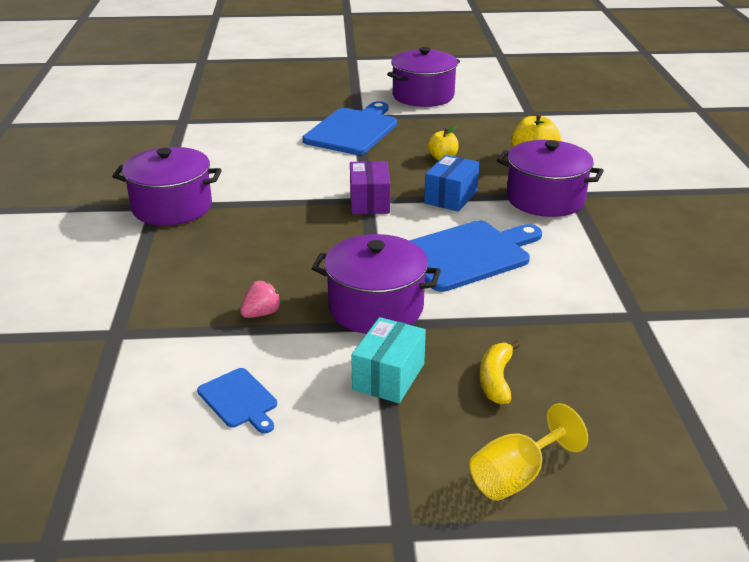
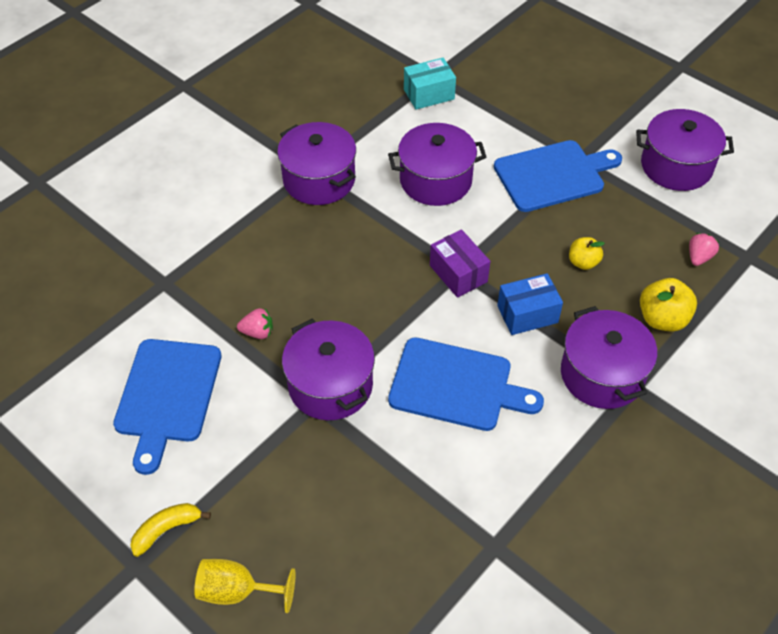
camera: 45 degrees right, 20 degrees up
(239, 400) = (167, 396): blue cutting board -> blue cutting board, size x1.97
(272, 167) = (435, 180): none -> purple pot
(369, 202) = (458, 273): purple box -> purple box turned 75 degrees counterclockwise
(388, 376) = (265, 451): turquoise box -> turquoise box (429, 94)
(496, 379) = (323, 512): yellow banana -> yellow banana (167, 530)
(505, 125) = (699, 257): none -> pink strawberry

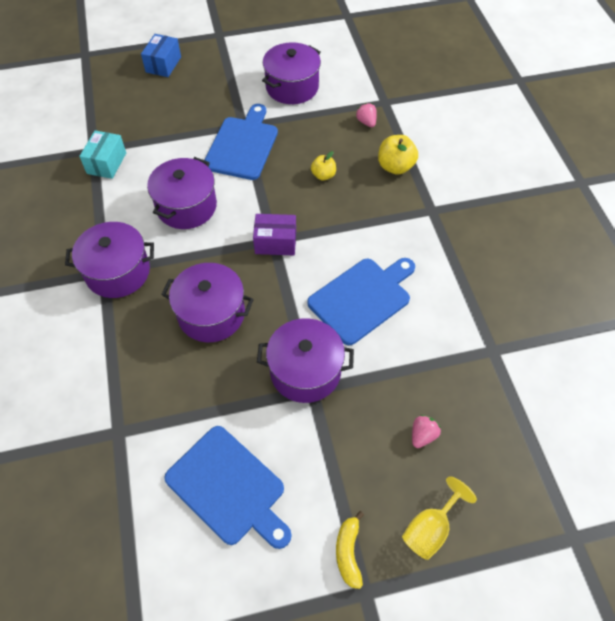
camera: 55 degrees left, 5 degrees up
(258, 332) = (222, 391): pink strawberry -> pink strawberry (422, 435)
(527, 314) = (338, 227): blue box -> blue box (163, 64)
(602, 374) = (411, 219): purple pot -> purple pot (211, 314)

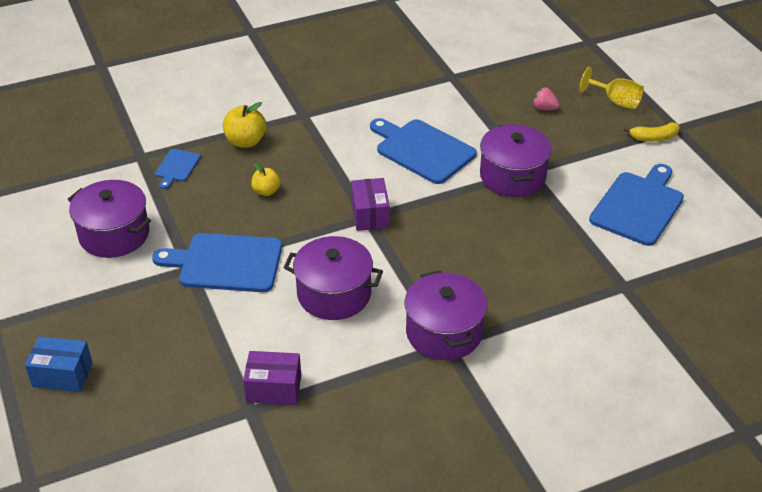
camera: 100 degrees left, 15 degrees down
(106, 163) = (274, 388): turquoise box -> purple box
(211, 314) = (473, 247): purple pot -> none
(366, 122) = (176, 167): pink strawberry -> blue cutting board

